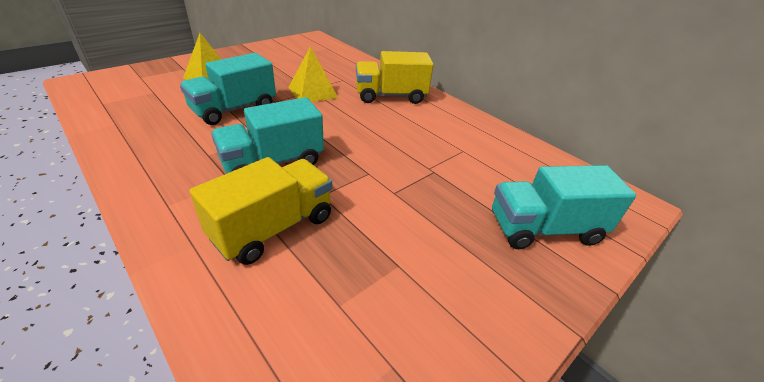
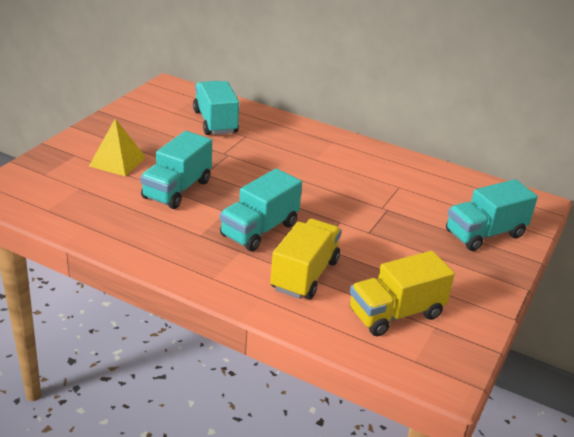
camera: 20 degrees left, 5 degrees down
(312, 92) = (230, 156): yellow pyramid -> none
(326, 66) = (215, 122): none -> turquoise truck
(390, 96) = (305, 146): yellow truck -> yellow truck (396, 314)

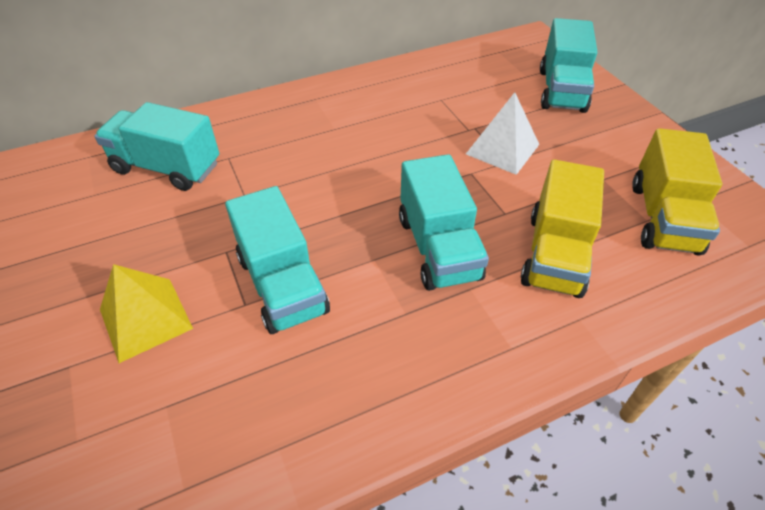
camera: 50 degrees left, 15 degrees up
(304, 275) = (555, 254): yellow truck -> yellow truck turned 135 degrees counterclockwise
(379, 227) = (502, 149): none -> white pyramid

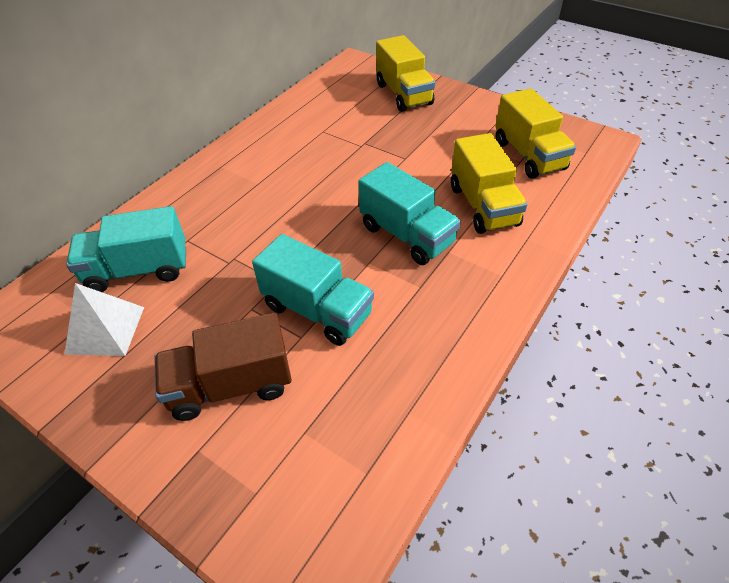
camera: 30 degrees left, 0 degrees up
(146, 318) = (231, 385): yellow pyramid -> brown truck
(502, 149) = (395, 150): white pyramid -> white pyramid (105, 330)
(562, 90) = (404, 94): turquoise truck -> yellow truck

